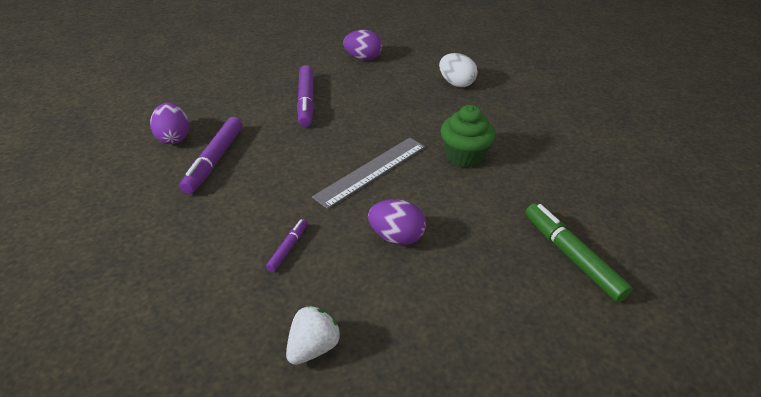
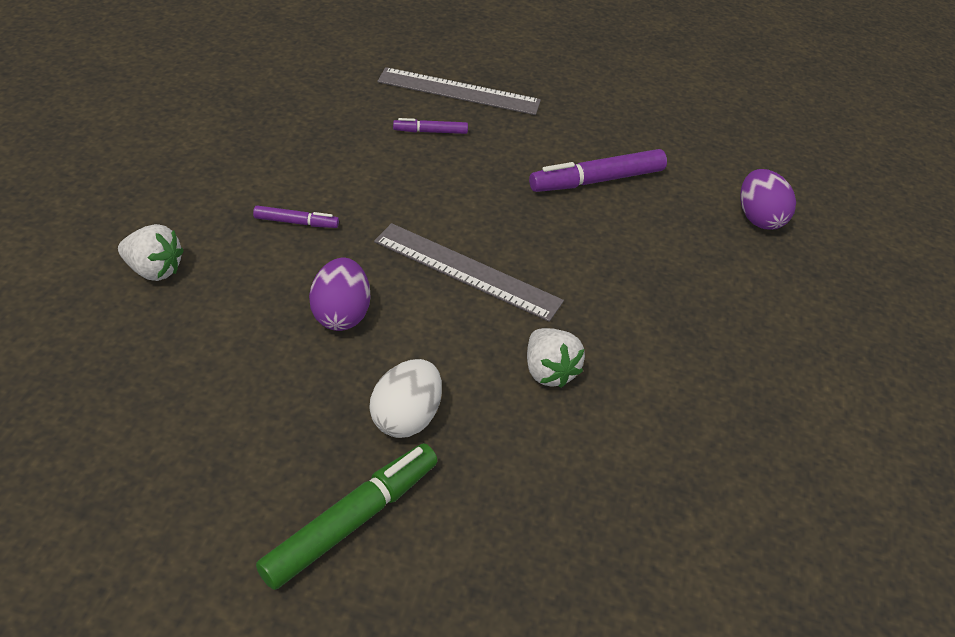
camera: 70 degrees right, 5 degrees up
(173, 138) = (459, 91): purple egg -> grey ruler
(215, 160) = (431, 132): purple marker -> purple marker, size x0.53
(456, 83) = (759, 344): white egg -> white egg (406, 417)
(464, 156) = (548, 371): green cupcake -> white strawberry

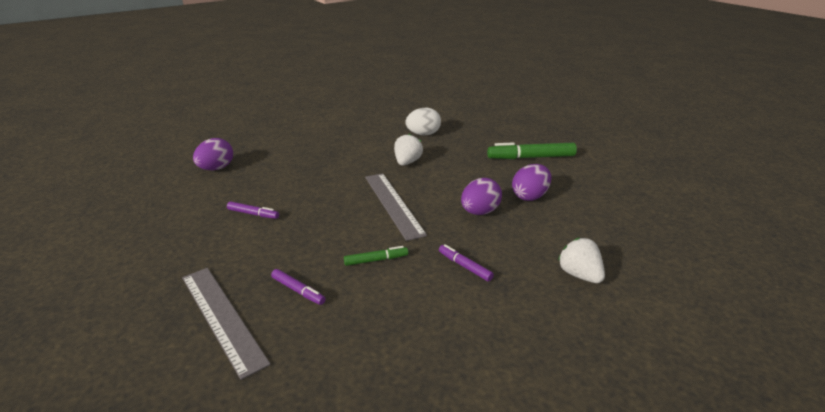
camera: 135 degrees left, 15 degrees down
(287, 389) = (530, 196): none -> purple egg
(397, 188) = (375, 260): none -> green marker
(406, 417) = (484, 171): white egg -> white egg (423, 134)
(598, 180) = (253, 214): purple marker -> purple marker, size x0.53

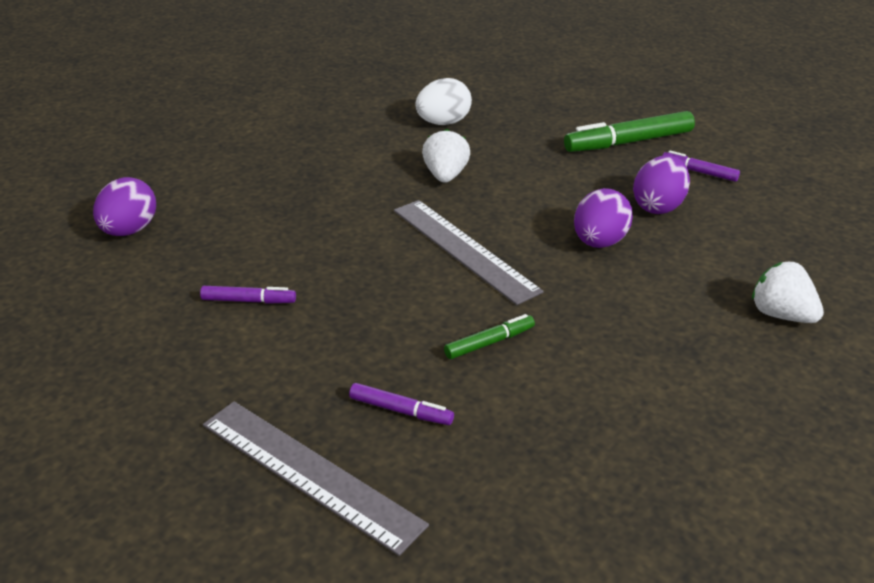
camera: 15 degrees left, 5 degrees up
(465, 266) = (622, 330): purple marker -> purple marker (699, 172)

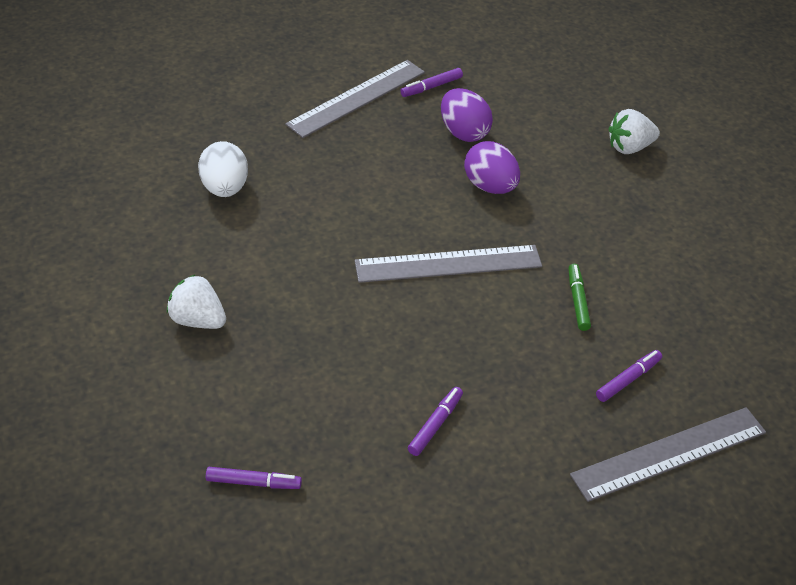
camera: 65 degrees left, 10 degrees up
(129, 231) = (253, 482): purple egg -> purple marker
(445, 176) = (324, 227): white strawberry -> white strawberry (198, 320)
(629, 142) = (356, 98): green marker -> grey ruler

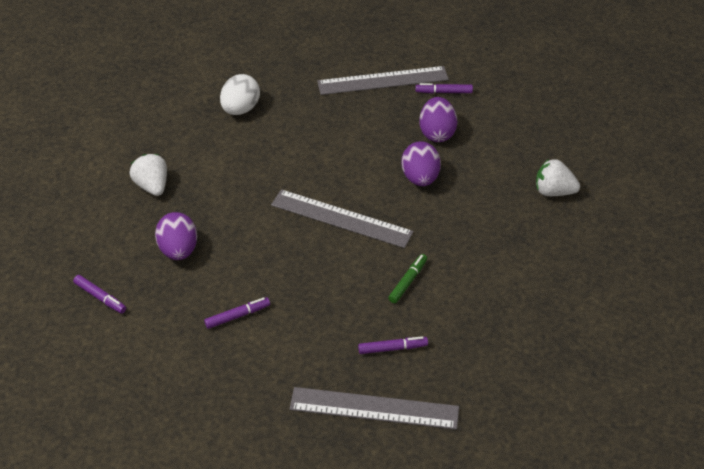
camera: 35 degrees right, 0 degrees up
(298, 381) = (178, 250): none -> purple egg

